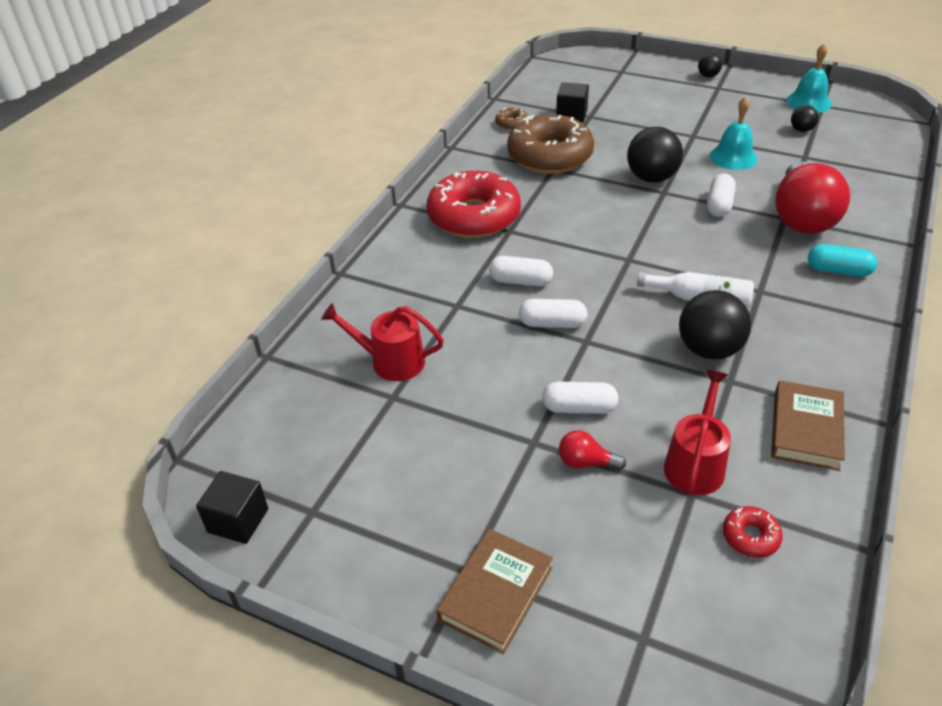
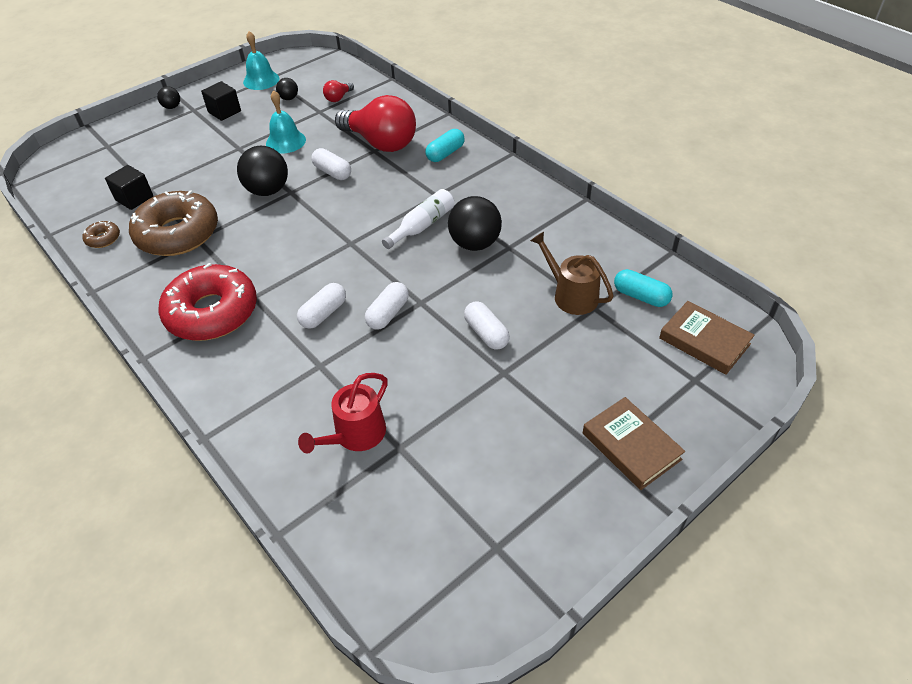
camera: 65 degrees left, 5 degrees up
(238, 520) = (477, 612): black cube -> black cube (224, 112)
(579, 408) = (486, 333): white capsule -> white capsule turned 60 degrees counterclockwise
(586, 462) = (540, 350): red light bulb -> red light bulb (338, 98)
(695, 464) = (571, 295): red watering can -> brown watering can
(750, 537) = (641, 296): red donut -> turquoise capsule
(805, 429) = (571, 233): brown book -> brown book (704, 341)

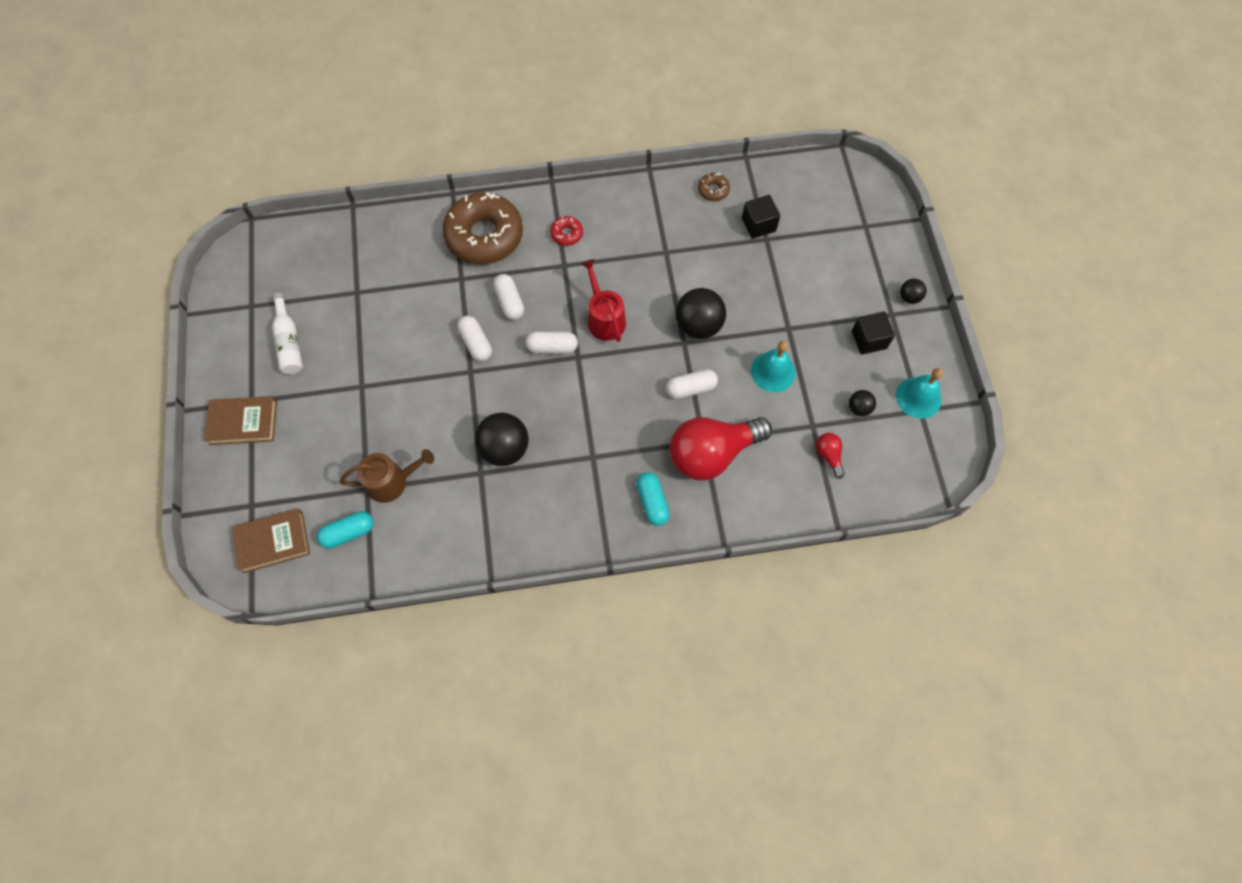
camera: 120 degrees right, 20 degrees up
(178, 234) = (682, 241): brown donut -> brown donut (484, 236)
(212, 312) = (566, 234): red donut -> red donut, size x0.41
(356, 435) = (386, 273): red watering can -> red watering can (604, 319)
(422, 226) = (558, 421): white bottle -> white bottle (289, 342)
(486, 333) = (404, 397): white capsule -> white capsule (552, 347)

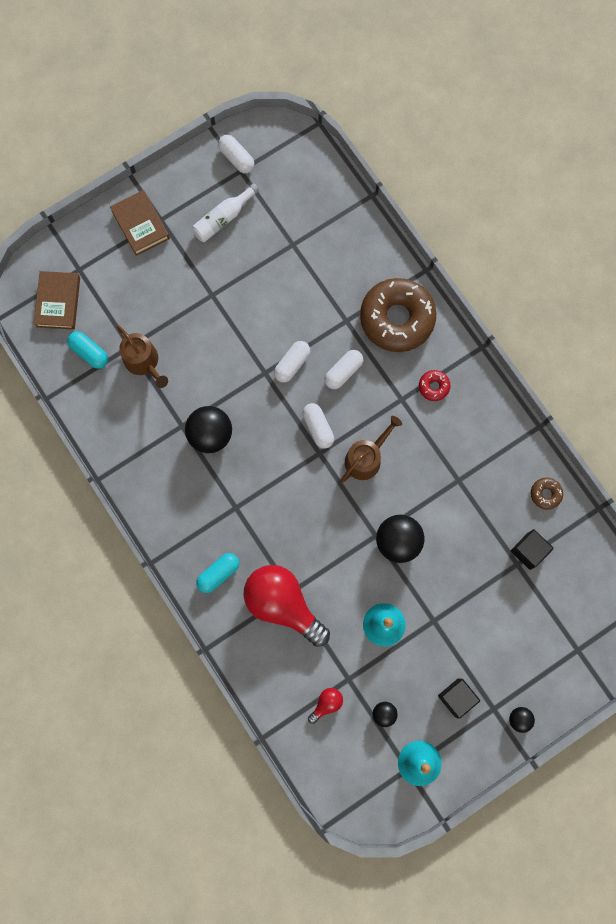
camera: 65 degrees right, 10 degrees up
(273, 542) = (58, 302): brown book -> brown book turned 45 degrees clockwise
(604, 319) = (366, 458): red watering can -> brown watering can
(690, 388) = (334, 560): white capsule -> white capsule (236, 158)

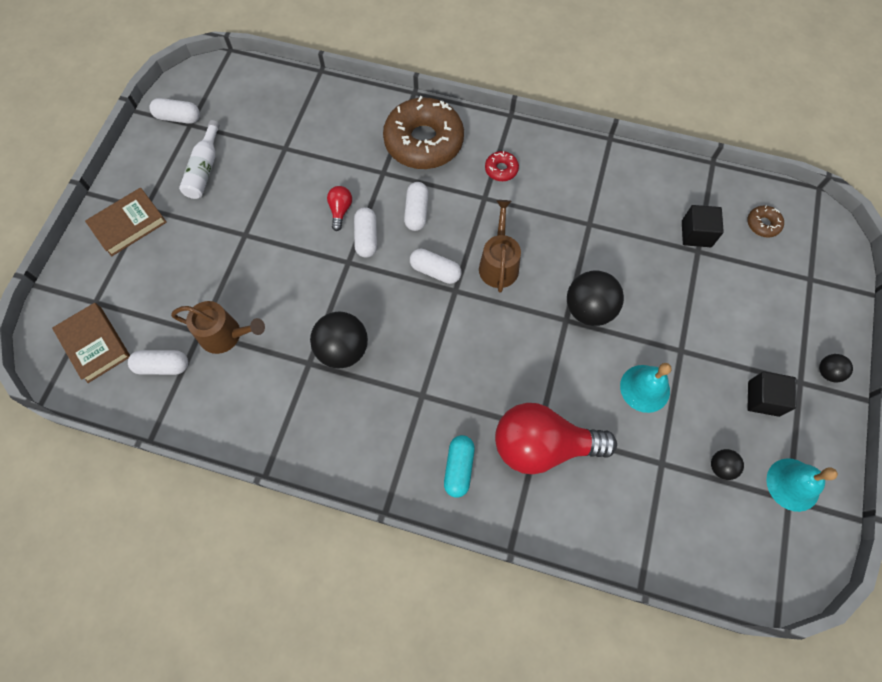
camera: 40 degrees left, 10 degrees down
(89, 352) = (163, 366): turquoise capsule -> white capsule
(140, 224) = (128, 224): brown book -> brown book turned 60 degrees counterclockwise
(326, 704) = (665, 503): red light bulb -> red light bulb (340, 210)
(545, 494) = (665, 182): brown donut -> brown donut (763, 224)

